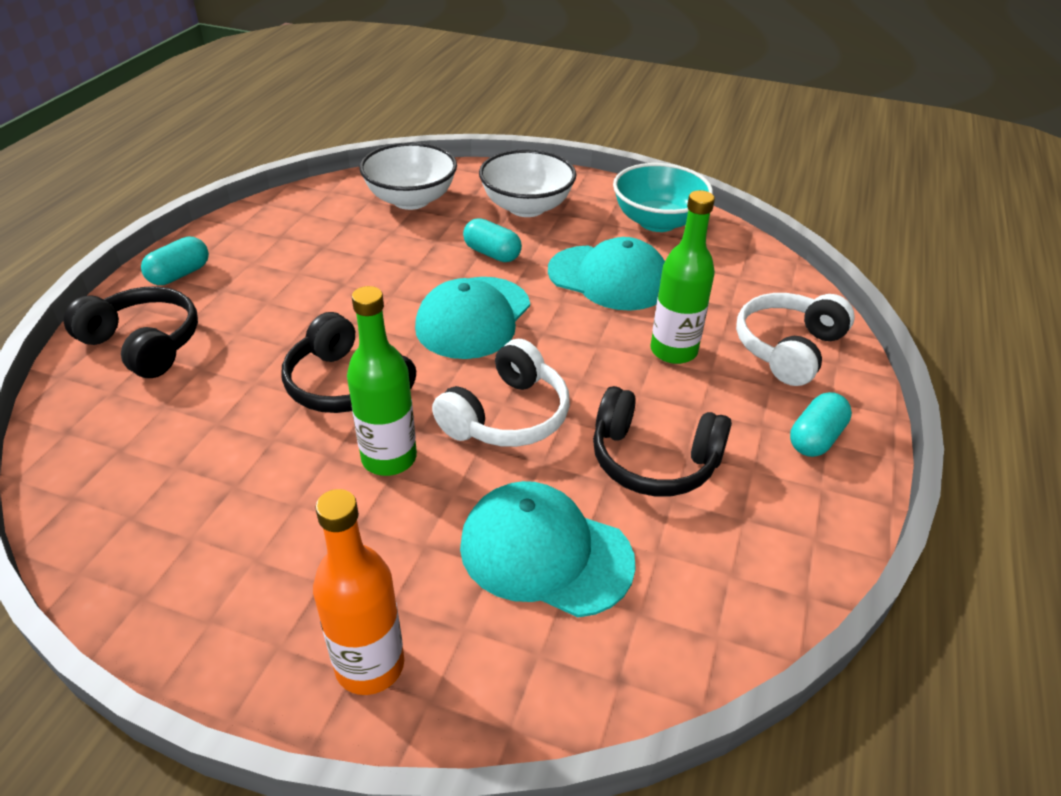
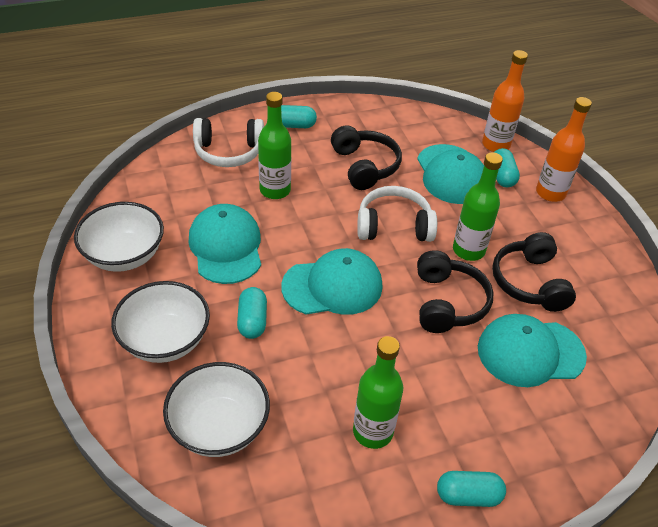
camera: 130 degrees left, 5 degrees up
(144, 344) = (538, 435): black headphones -> black headphones (529, 282)
(207, 403) = (530, 352): none -> turquoise cap
(299, 260) = (373, 432): none -> green bottle
(476, 624) = (502, 176): none -> turquoise capsule
(562, 690) = (495, 145): none -> orange bottle
(657, 221) = (124, 255): turquoise bowl -> white bowl

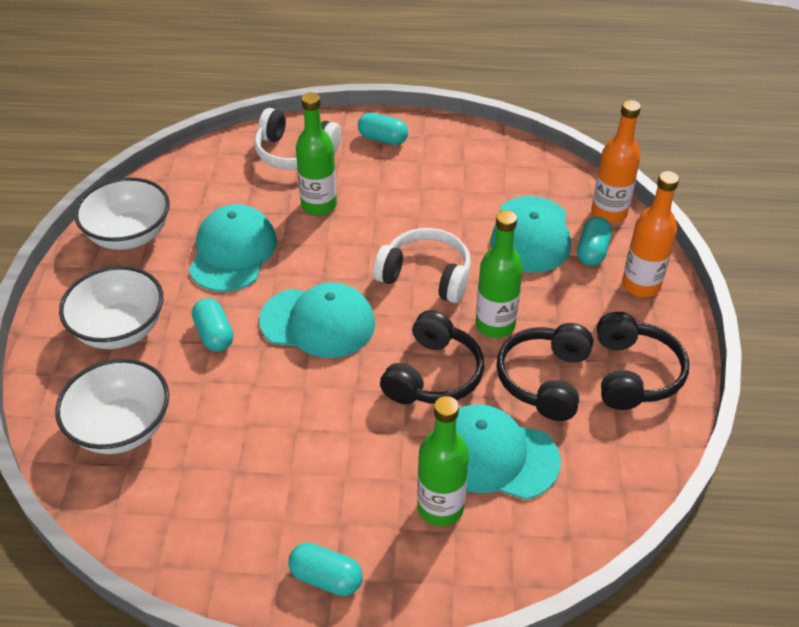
camera: 25 degrees right, 0 degrees up
(252, 321) = (214, 334): turquoise capsule -> turquoise capsule turned 45 degrees counterclockwise
(365, 166) = (434, 202): black headphones -> black headphones (634, 373)
(373, 432) = (267, 481): green bottle -> green bottle (440, 507)

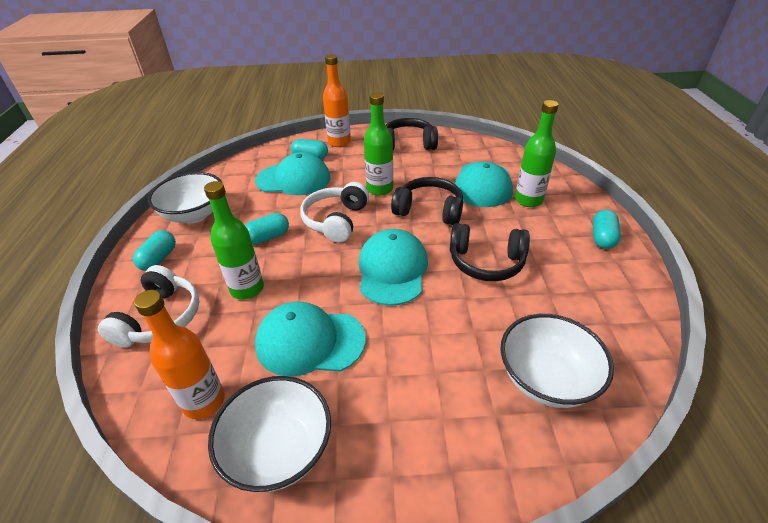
camera: 95 degrees left, 5 degrees down
(120, 329) = (429, 416): white bowl -> white bowl (194, 214)
(214, 334) = (419, 334): turquoise capsule -> turquoise capsule (268, 237)
(544, 379) = (420, 170): black headphones -> black headphones (486, 262)
(609, 213) = (274, 152): orange bottle -> orange bottle (204, 401)

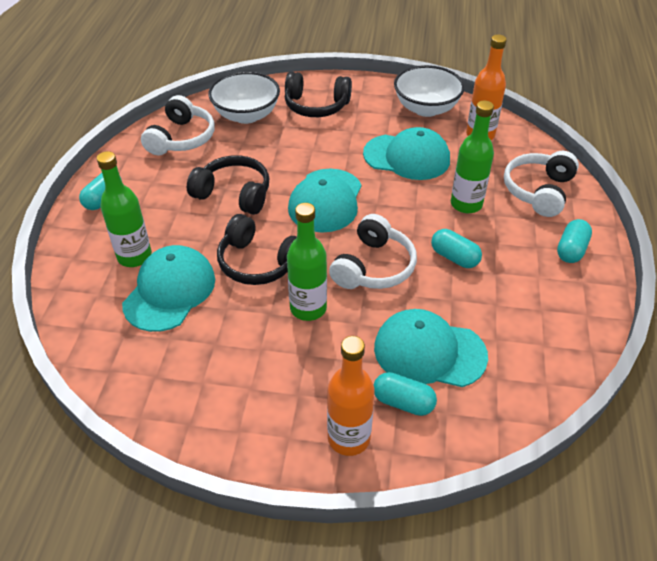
camera: 170 degrees left, 5 degrees up
(194, 214) = (557, 307): white bowl -> none
(268, 237) = (454, 257): turquoise capsule -> turquoise capsule turned 60 degrees clockwise
(408, 144) = (230, 405): black headphones -> black headphones (316, 106)
(597, 322) = (181, 138): none -> white headphones

